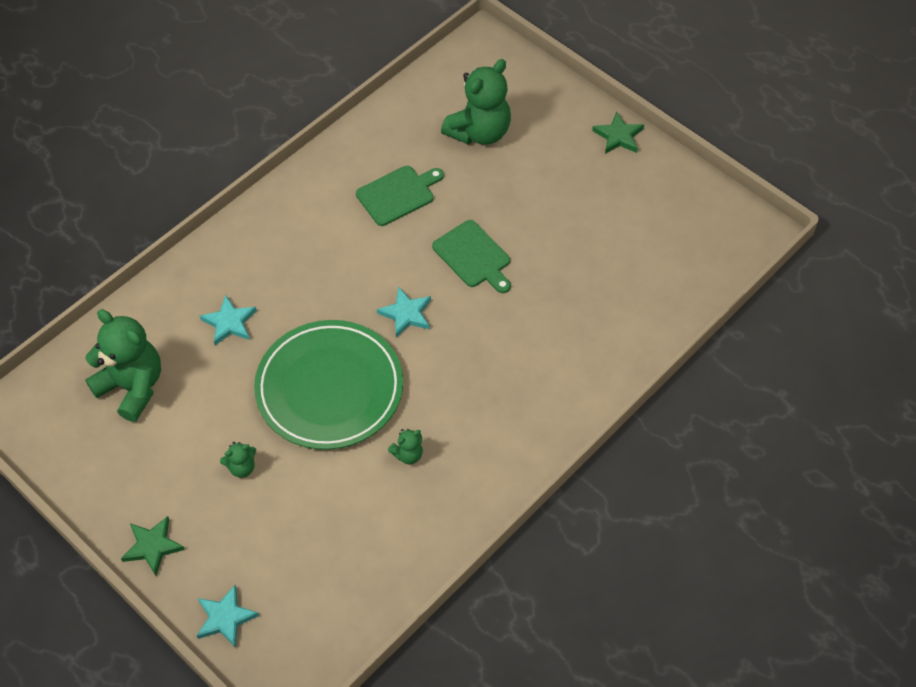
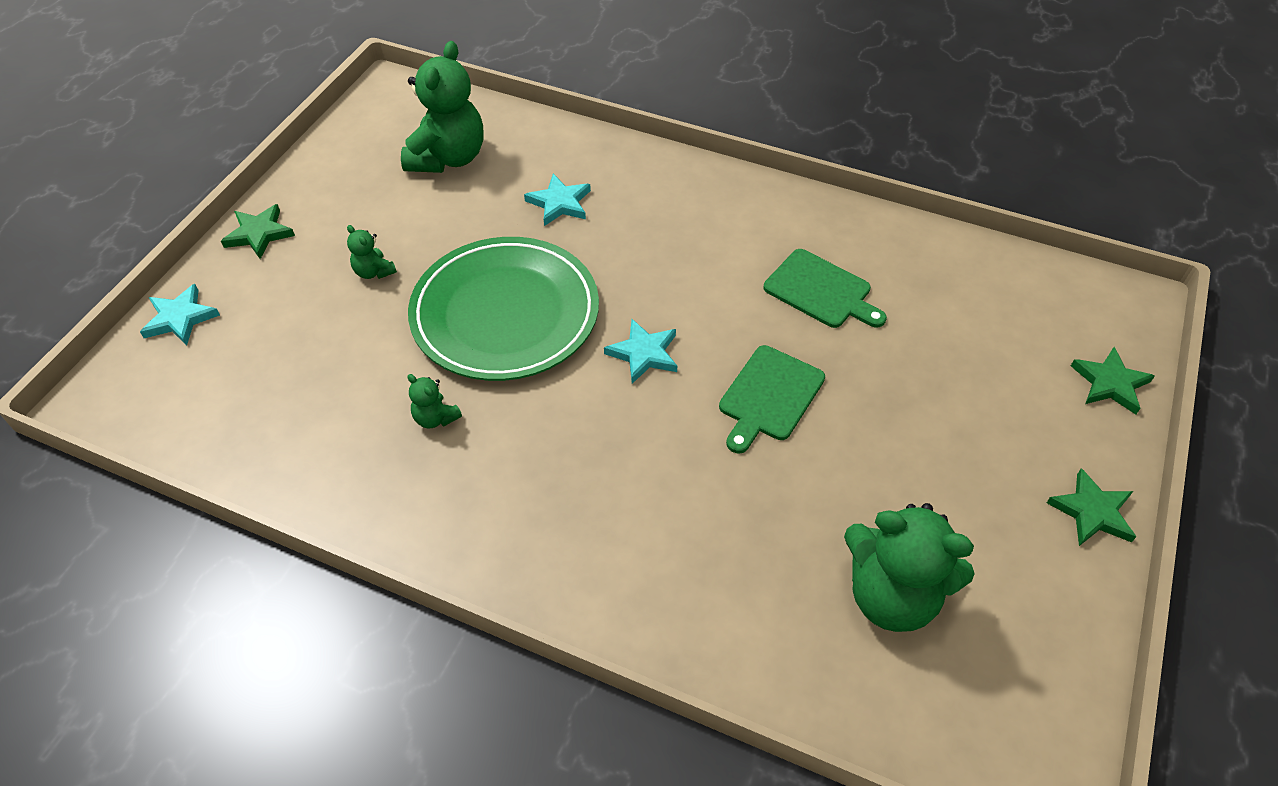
camera: 70 degrees right, 5 degrees down
(479, 132) = (977, 343): green teddy bear -> green teddy bear (891, 595)
(538, 84) = (1110, 383): none -> green star

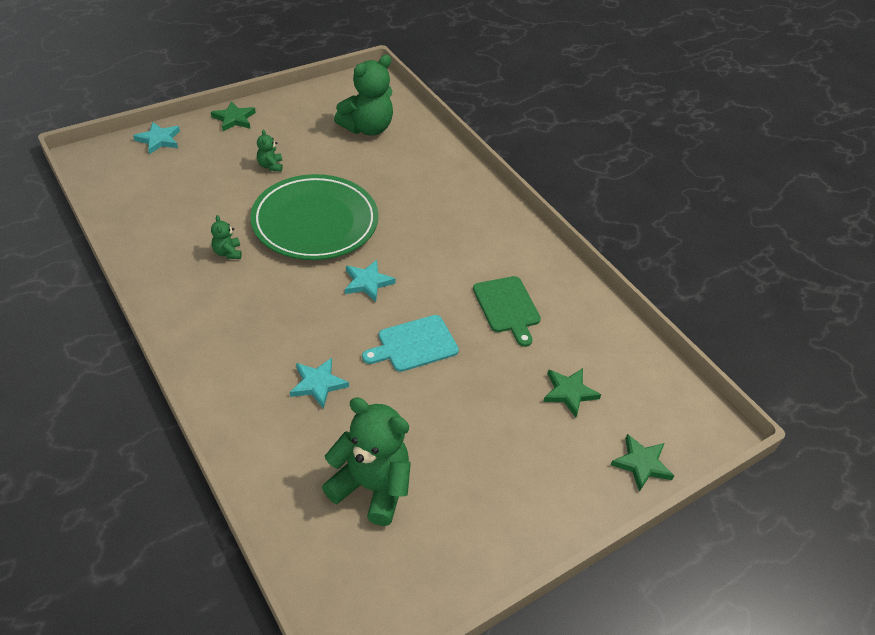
camera: 30 degrees right, 5 degrees down
(559, 203) = (404, 181): turquoise star -> turquoise star (318, 384)
(769, 396) = (414, 344): green cutting board -> turquoise cutting board
(891, 595) = (371, 487): green teddy bear -> green teddy bear turned 150 degrees clockwise
(1092, 512) = (545, 524): green star -> green star (569, 392)

